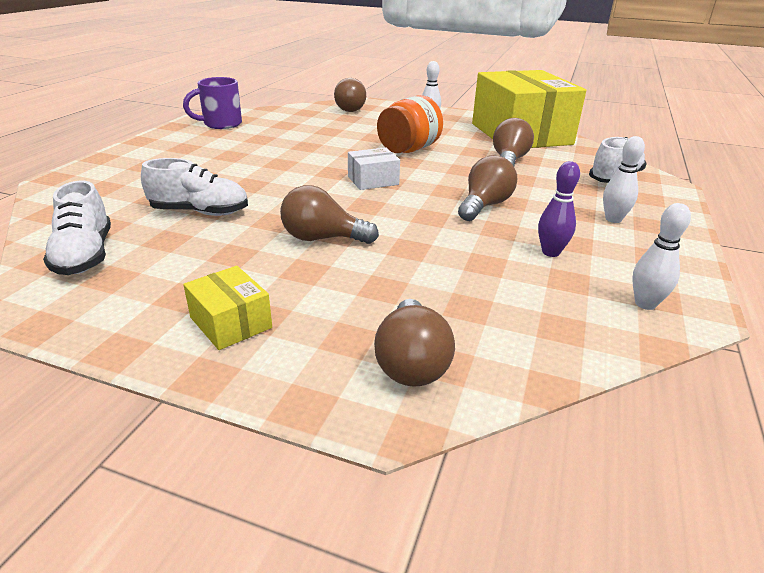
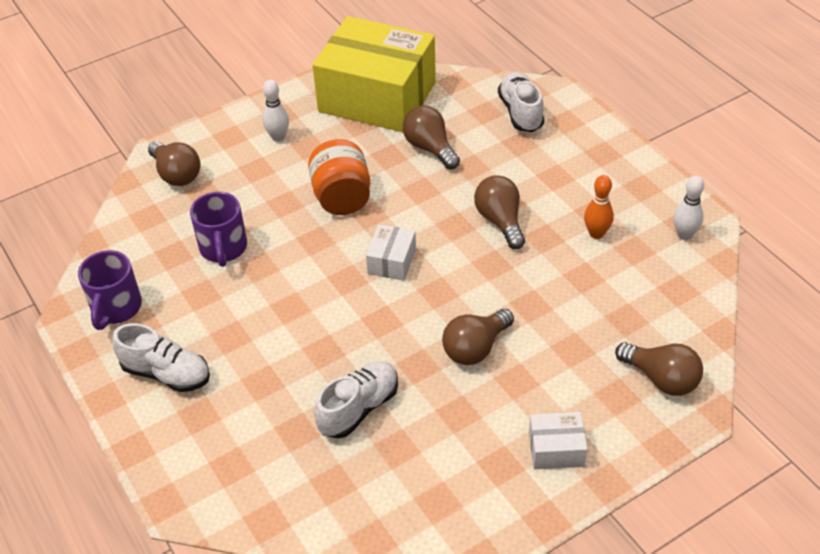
camera: 50 degrees left, 15 degrees up
(85, 255) = (384, 510): white shoe -> white shoe (166, 373)
(230, 322) = (556, 449): yellow box -> white box
(308, 133) = (223, 248): none -> purple mug
(550, 252) = (596, 234): purple bowling pin -> orange bowling pin
(613, 219) = (580, 166): white bowling pin -> none

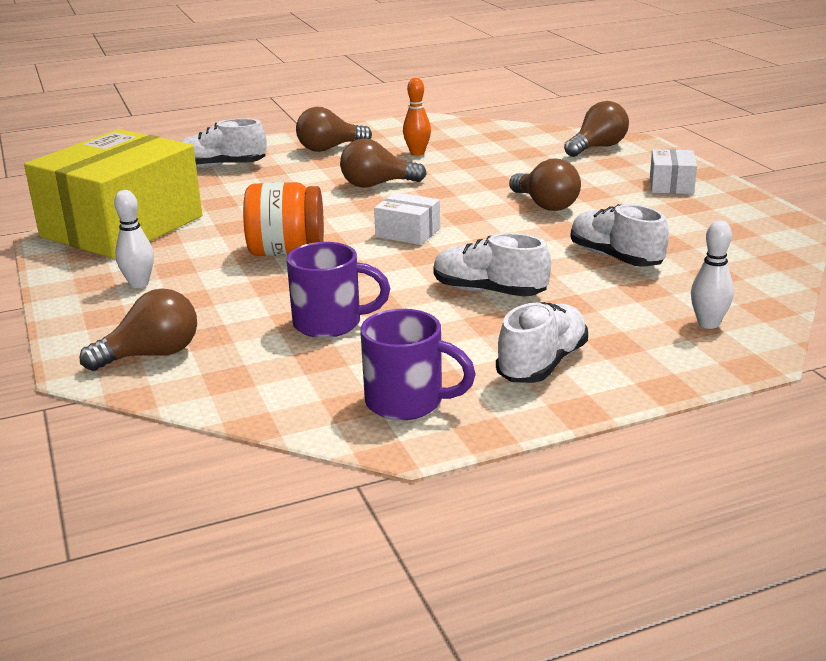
camera: 80 degrees left, 20 degrees down
(282, 329) = (489, 291): none -> white shoe
(430, 148) = (240, 206): brown light bulb -> brown light bulb (329, 148)
(684, 234) = (436, 127): white bowling pin -> white bowling pin (708, 324)

